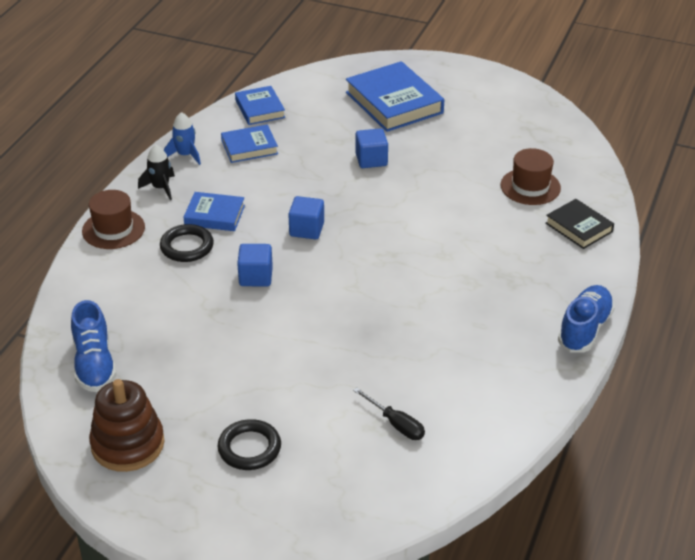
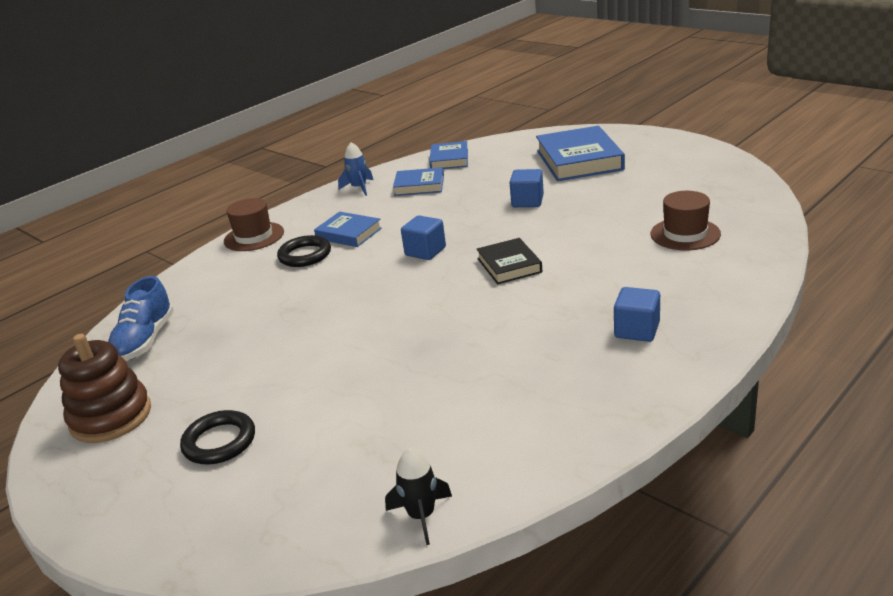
camera: 25 degrees right, 10 degrees down
(161, 188) = (319, 210): black rocket -> black rocket (422, 516)
(255, 277) = (348, 285): blue cube -> blue cube (637, 330)
(396, 424) = (391, 444): black screwdriver -> none
(579, 227) = (724, 275): black book -> black book (509, 265)
(584, 329) = (680, 376): blue shoe -> none

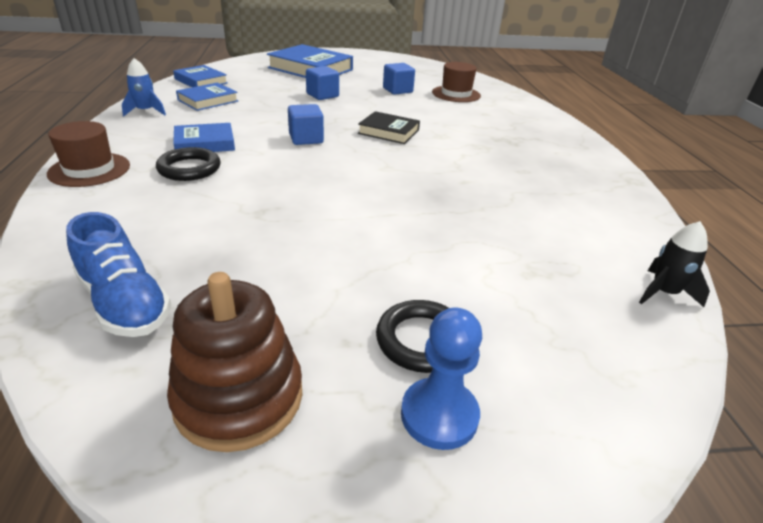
camera: 55 degrees left, 5 degrees up
(158, 482) = (439, 415): none -> blue pawn
(637, 330) = (534, 144): blue cube -> blue cube (397, 90)

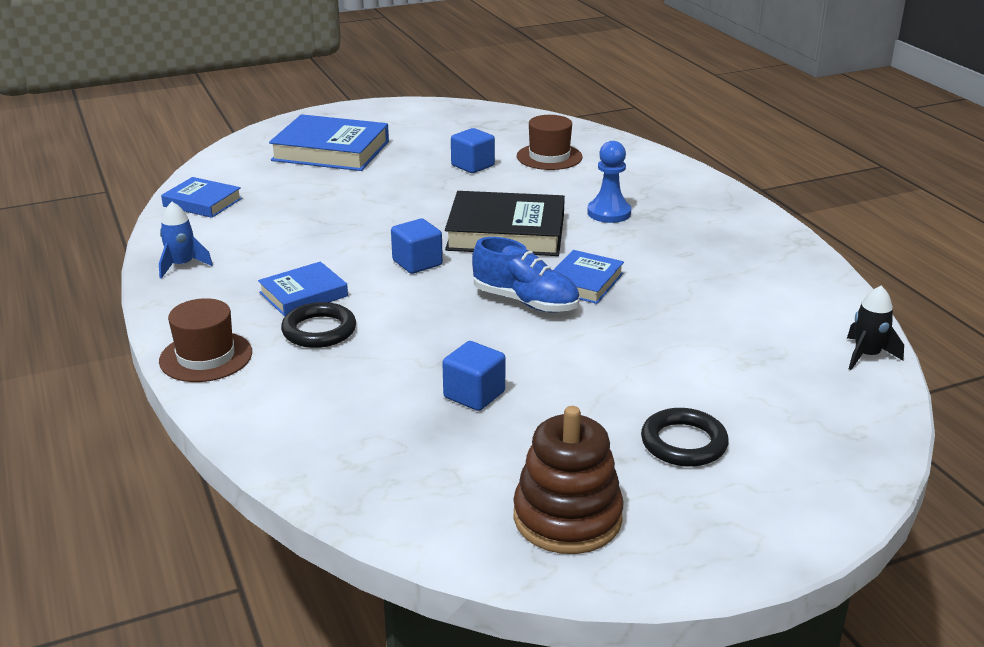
camera: 15 degrees left, 5 degrees down
(125, 303) = (399, 475): blue shoe -> blue shoe (525, 302)
(208, 100) = (244, 232): blue book -> blue book (584, 282)
(322, 95) = (384, 193): blue cube -> blue cube (474, 395)
(388, 132) = (506, 232): black book -> black book, size x1.74
(439, 415) = (729, 491): blue pawn -> blue pawn (609, 213)

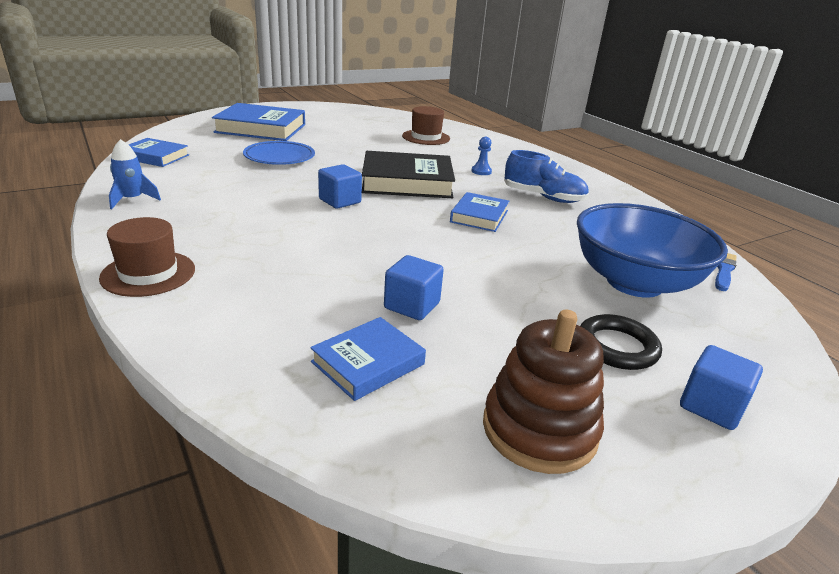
camera: 10 degrees left, 0 degrees up
(303, 294) = (243, 223): blue book -> blue book (368, 363)
(319, 330) = (259, 251): black ring -> none
(351, 198) = (279, 157): none -> blue plate
(472, 165) = (371, 140): blue cube -> blue cube (711, 406)
(525, 302) = (436, 230): blue shoe -> blue shoe (543, 197)
(609, 213) = (481, 171): blue pawn -> blue pawn, size x0.61
(742, 370) = (634, 282): none -> blue bowl
(866, 355) = (724, 271): black rocket -> blue brush

